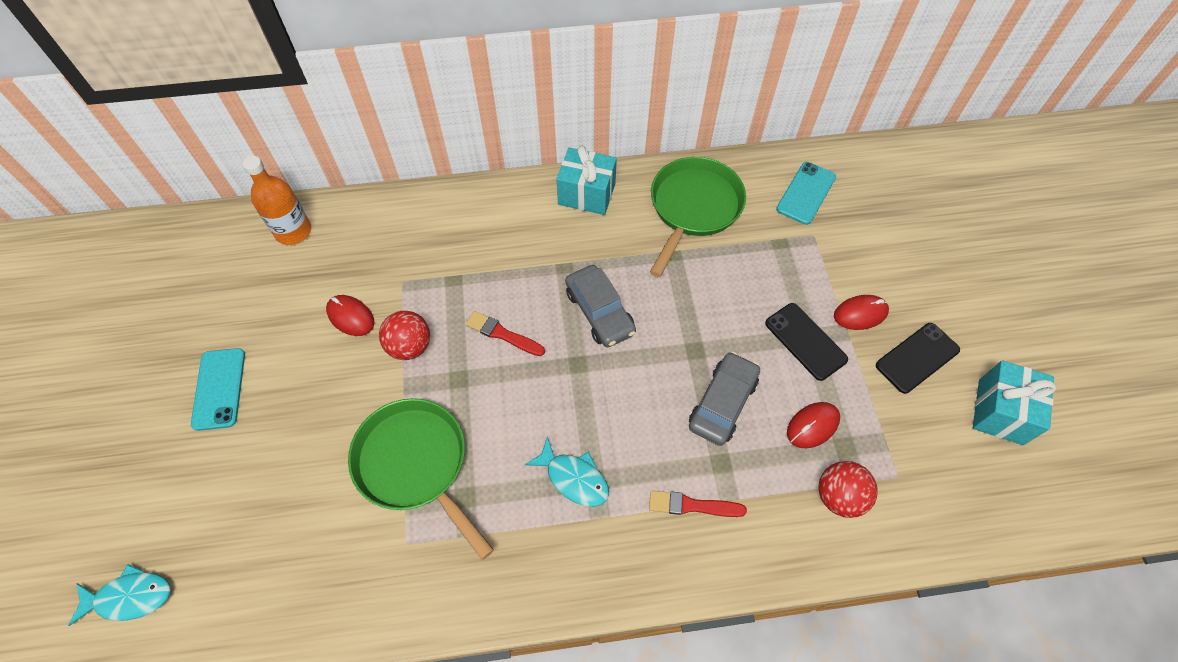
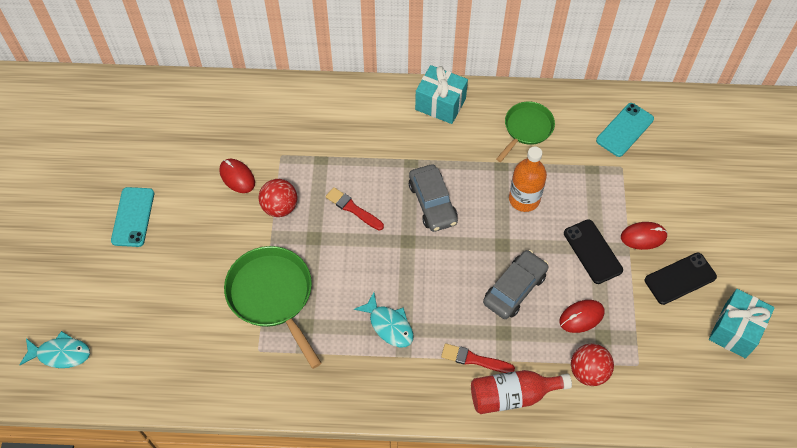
camera: 10 degrees right, 0 degrees up
(293, 231) = (200, 101): orange bottle -> orange bottle (524, 199)
(693, 208) = (526, 129): green pan -> green pan, size x0.63
(752, 546) = (512, 395): none -> red bottle

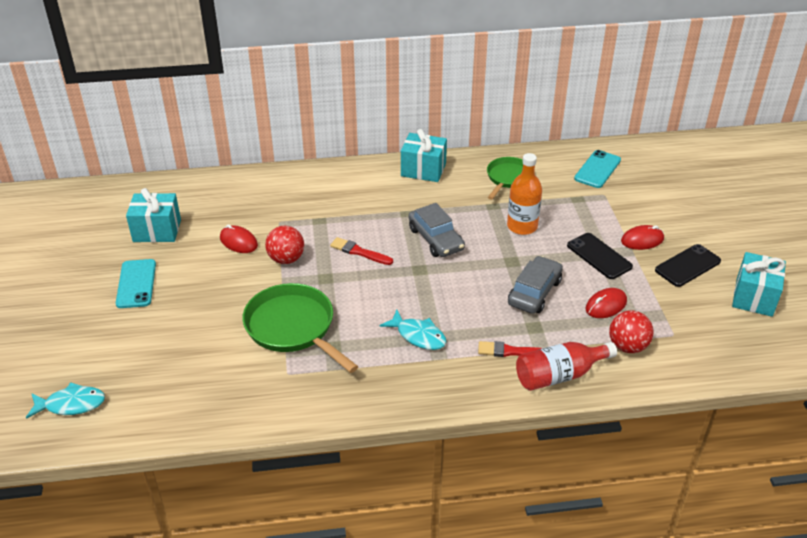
camera: 10 degrees left, 20 degrees down
(160, 150) = (157, 230): none -> turquoise gift

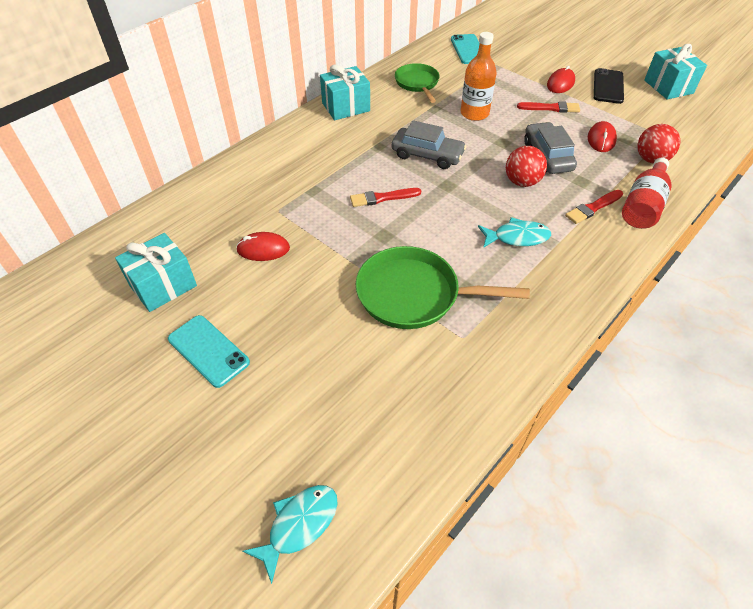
camera: 40 degrees left, 10 degrees up
(286, 259) = (328, 239): red ball -> red ball (522, 182)
(599, 256) = (551, 108): black phone -> red brush

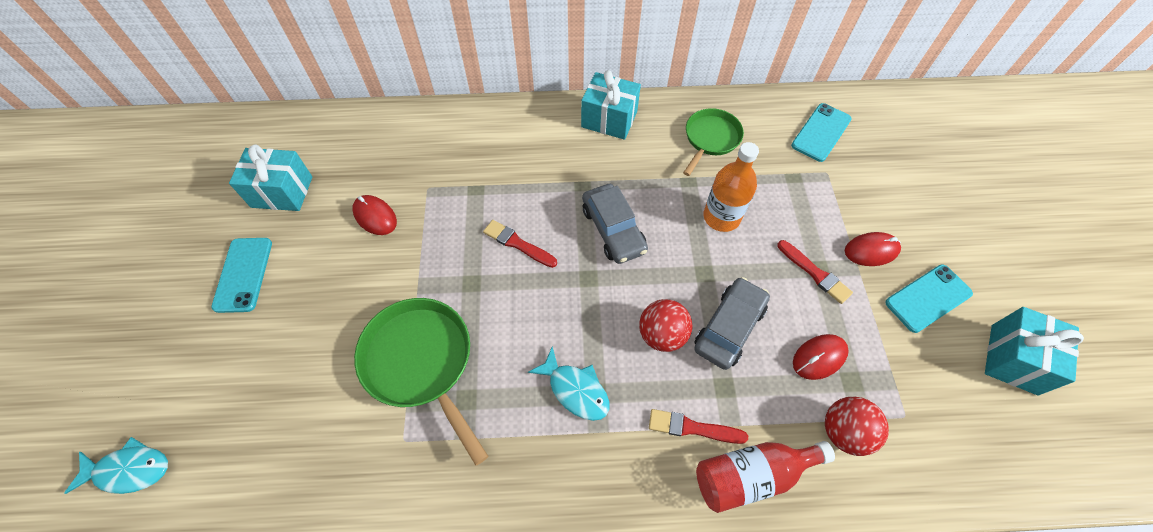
camera: 45 degrees right, 10 degrees up
(608, 86) = (928, 298): black phone -> turquoise phone

